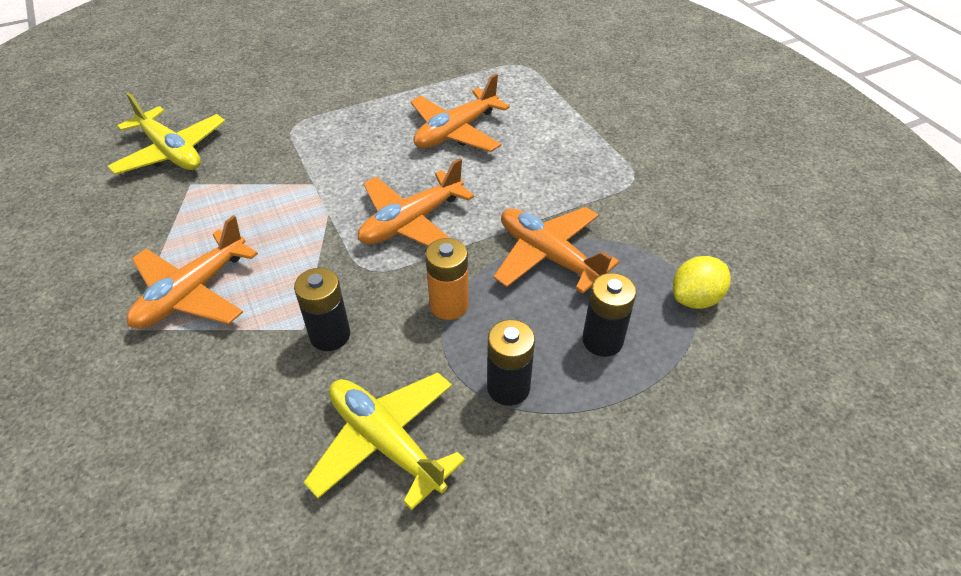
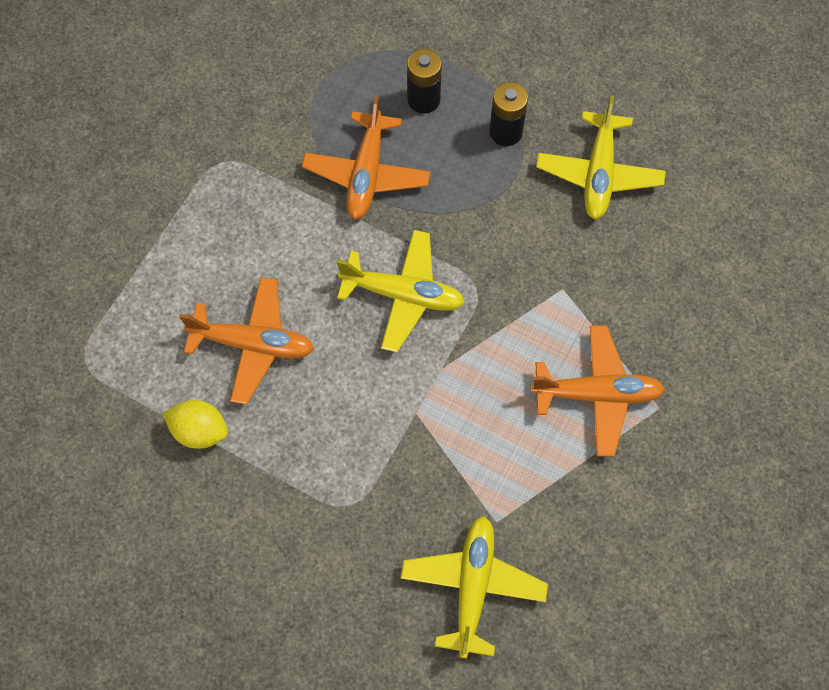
camera: 125 degrees left, 20 degrees up
(330, 335) = (553, 266): black battery -> none
(411, 222) = (403, 295): orange plane -> yellow plane
(449, 305) = (467, 210): orange battery -> none
(695, 298) = (340, 63): yellow lemon -> yellow lemon (200, 431)

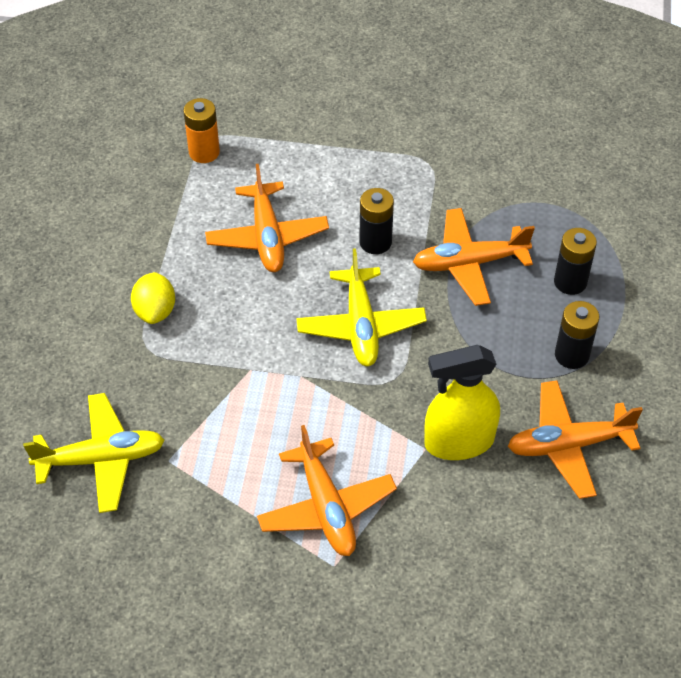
camera: 70 degrees right, 15 degrees down
(103, 371) = (204, 152): none -> orange battery
(200, 431) = (176, 228): yellow lemon -> yellow lemon (155, 311)
(304, 246) = (375, 242): none -> black battery
(565, 259) = (459, 442): none -> yellow spray bottle
(599, 173) = (568, 445): yellow plane -> orange plane

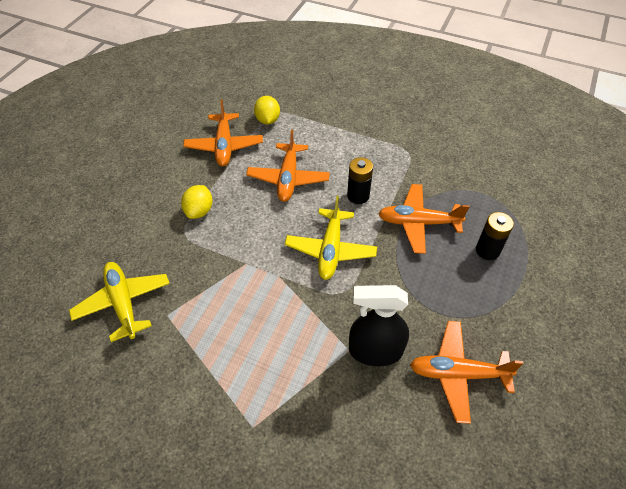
camera: 15 degrees right, 0 degrees up
(101, 459) = (123, 303): yellow plane -> yellow plane turned 120 degrees counterclockwise
(204, 152) = (267, 120): orange battery -> yellow lemon
(326, 507) = (262, 378): orange plane -> orange plane (224, 146)
(459, 442) = (375, 351): yellow spray bottle -> black spray bottle
(571, 355) = (476, 304): black battery -> none

